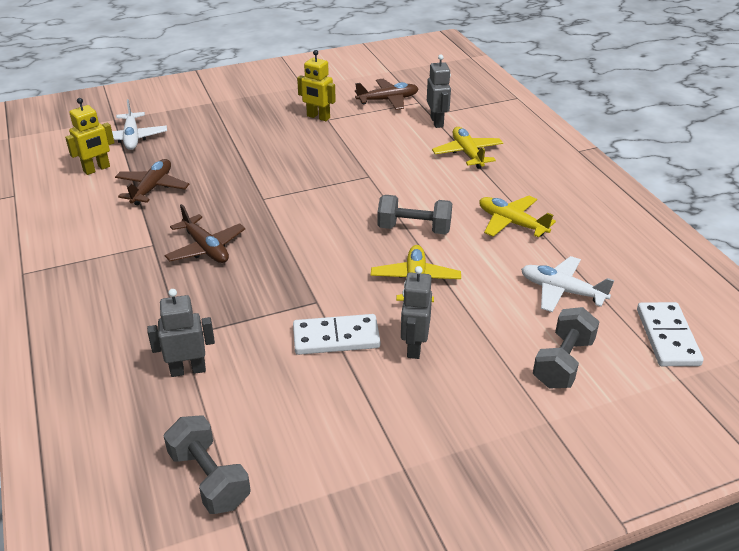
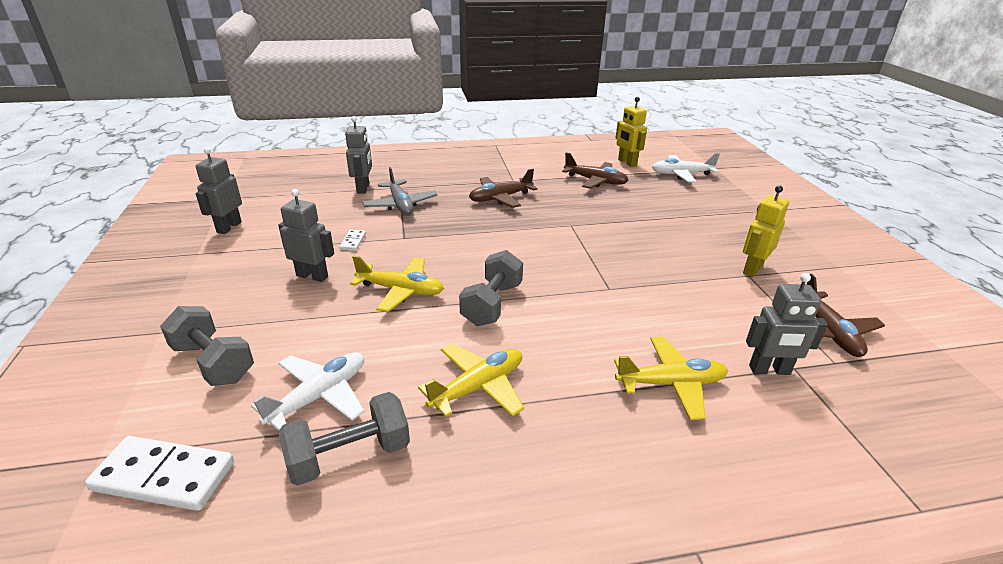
camera: 100 degrees right, 5 degrees down
(209, 478) = (265, 191): grey dumbbell -> grey dumbbell (349, 455)
(235, 322) = (400, 205): none -> grey plane
(330, 468) = (229, 227): none -> grey robot
(336, 338) = (353, 242): white domino -> white domino, size x0.48

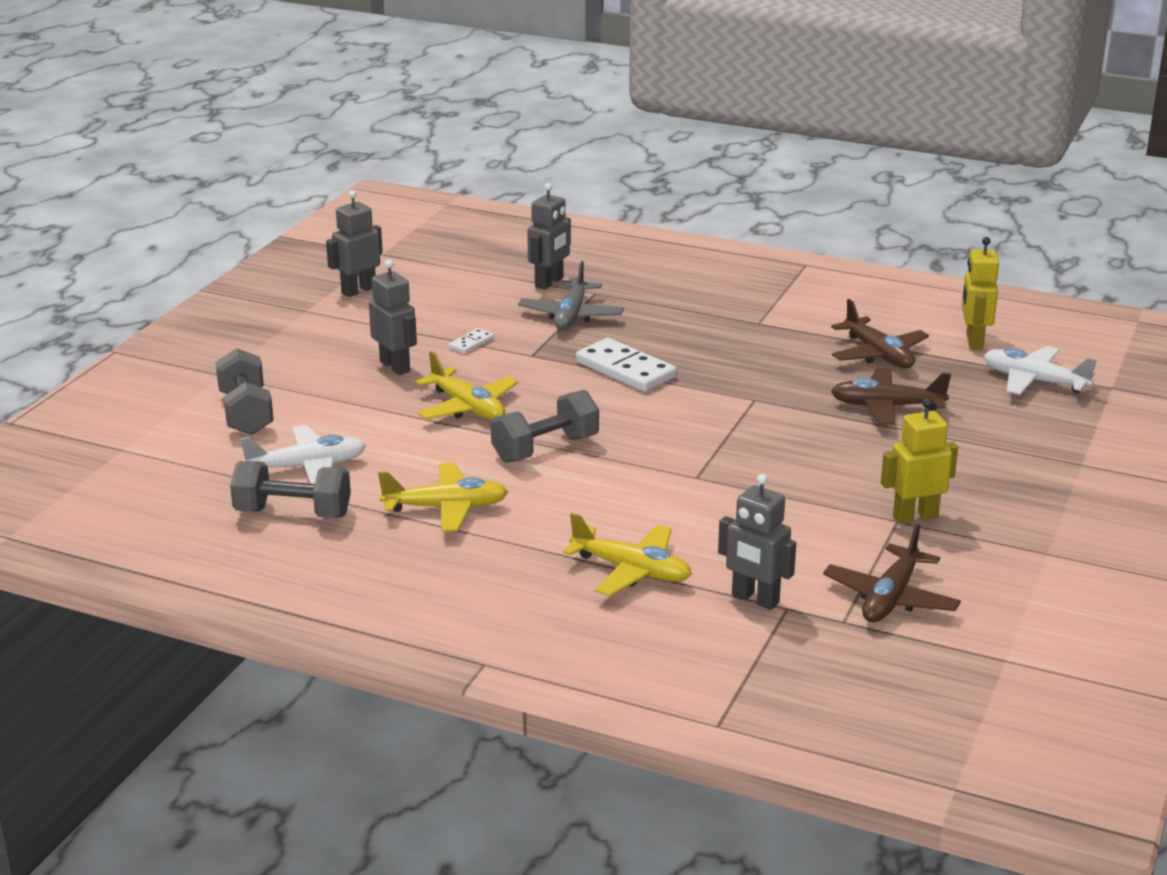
camera: 35 degrees right, 5 degrees down
(164, 476) = (157, 477): white domino -> white domino (625, 369)
(500, 198) = (708, 341): brown plane -> brown plane (886, 406)

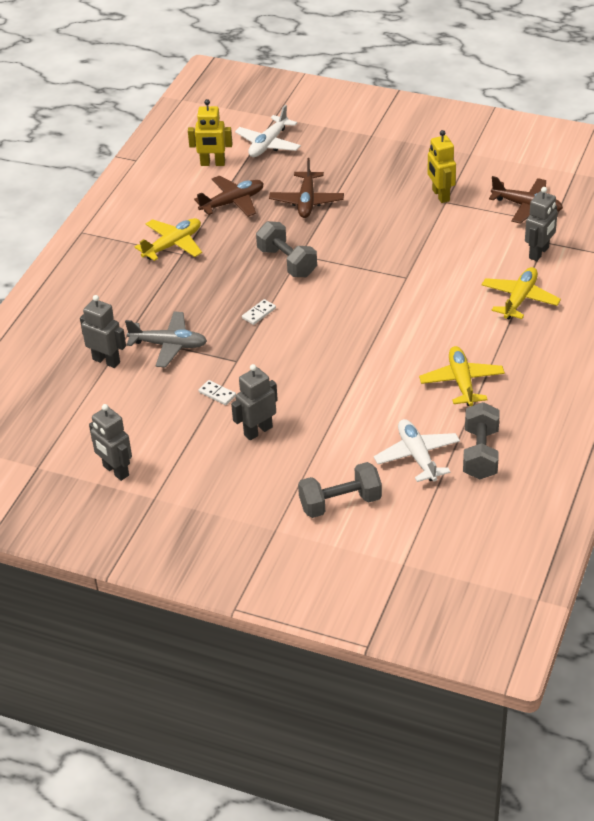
camera: 90 degrees left, 15 degrees up
(467, 407) = (321, 386): yellow plane -> yellow plane (173, 245)
(545, 449) = (378, 344): grey dumbbell -> grey dumbbell (287, 262)
(625, 369) = (259, 313): white domino -> white domino, size x0.48

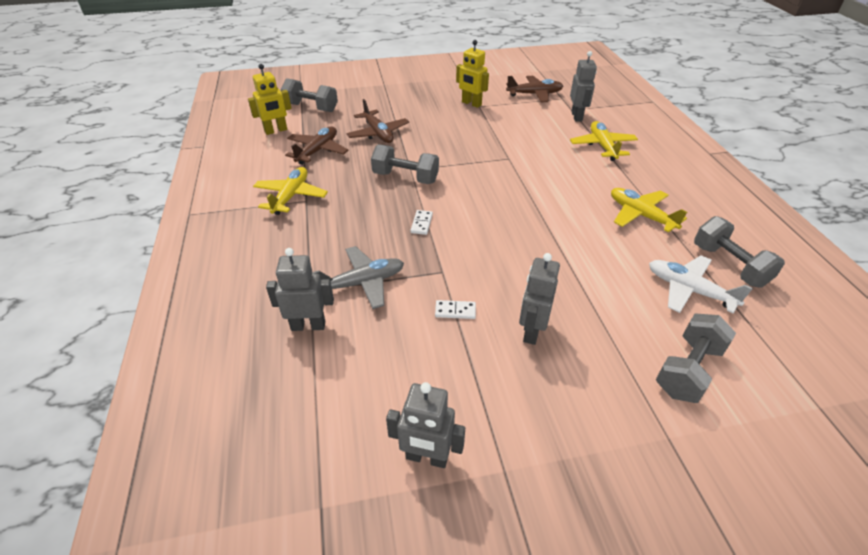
camera: 35 degrees left, 0 degrees up
(268, 144) = (311, 108): white plane -> grey dumbbell

